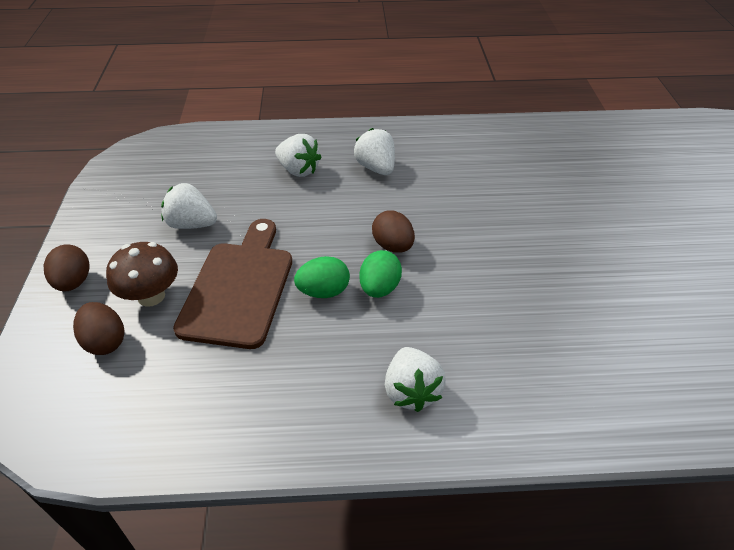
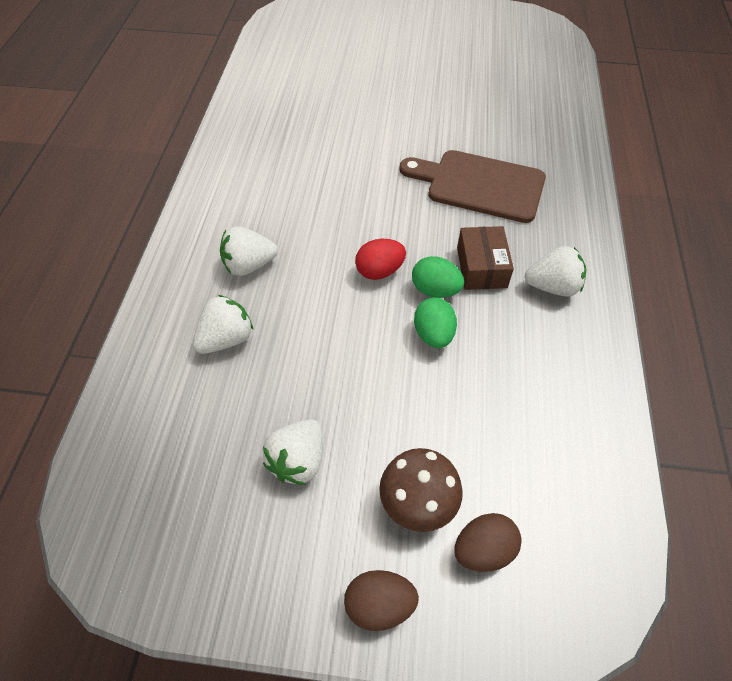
camera: 80 degrees left, 10 degrees up
(239, 288) = (417, 410): brown cutting board -> brown cutting board (479, 185)
(393, 246) = (379, 271): brown egg -> red egg
(421, 323) = (481, 267): none -> brown box

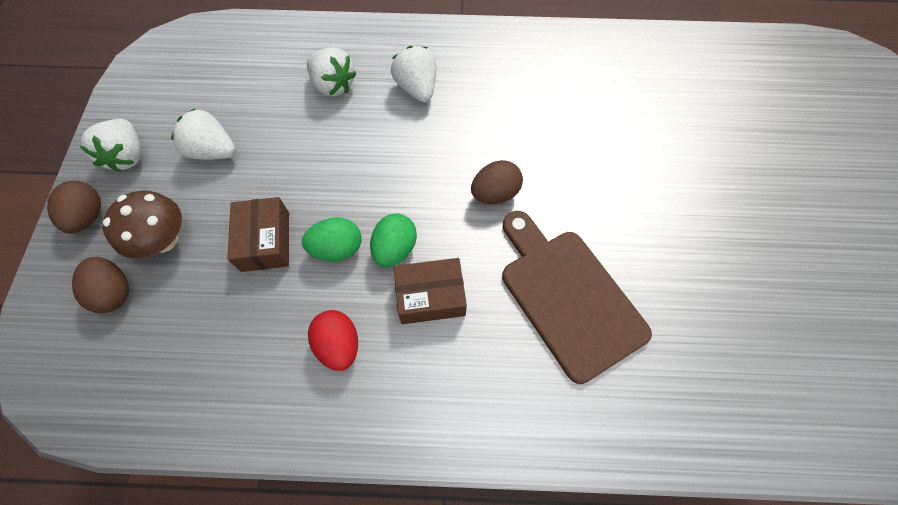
camera: 85 degrees right, 10 degrees up
(379, 271) = (417, 195): red egg -> red egg (339, 345)
(383, 218) = (495, 193): none -> brown egg
(423, 397) = (265, 241): none -> brown box
(479, 185) = (567, 297): brown cutting board -> brown cutting board turned 45 degrees counterclockwise
(552, 286) = (406, 377): white strawberry -> white strawberry (128, 156)

